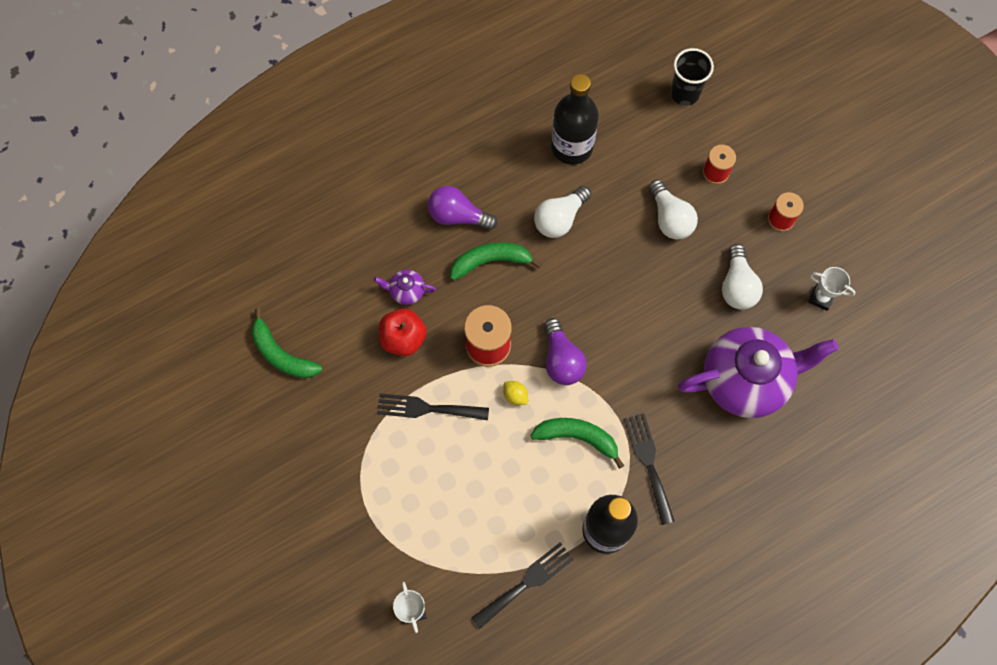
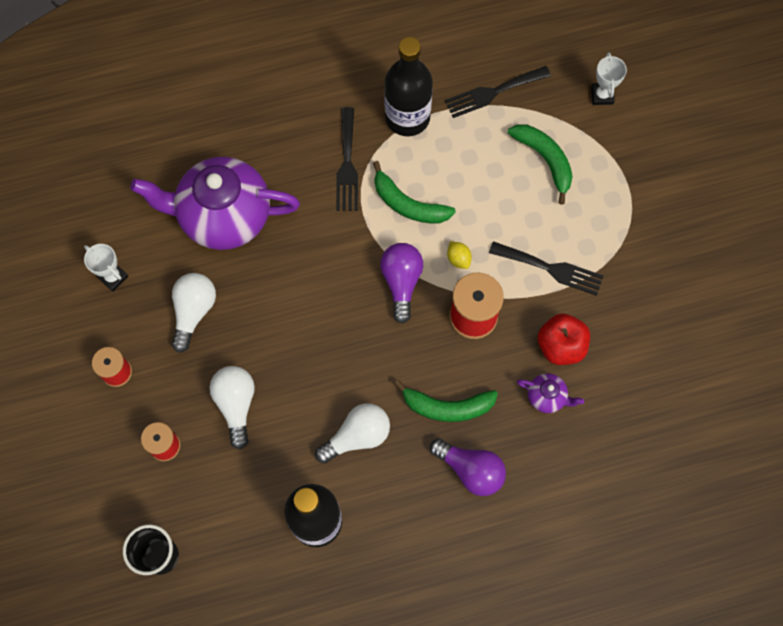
camera: 165 degrees left, 0 degrees up
(281, 354) = (693, 362): green banana -> green banana (545, 160)

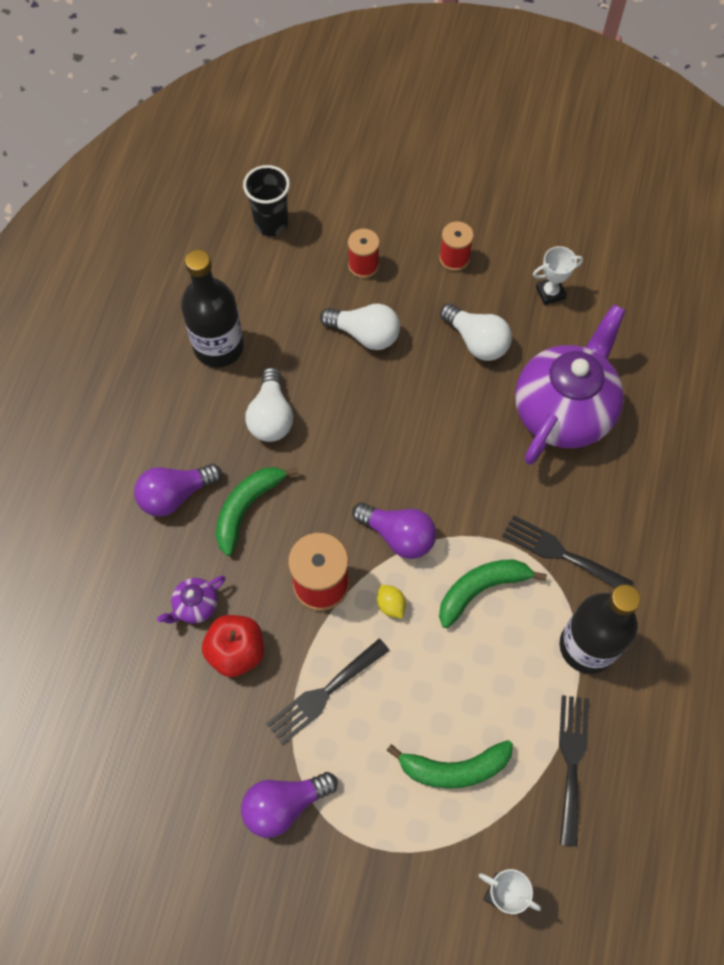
camera: 120 degrees right, 5 degrees down
(458, 259) = (391, 605): yellow lemon -> yellow lemon turned 60 degrees clockwise
(639, 252) = (284, 804): none -> purple light bulb

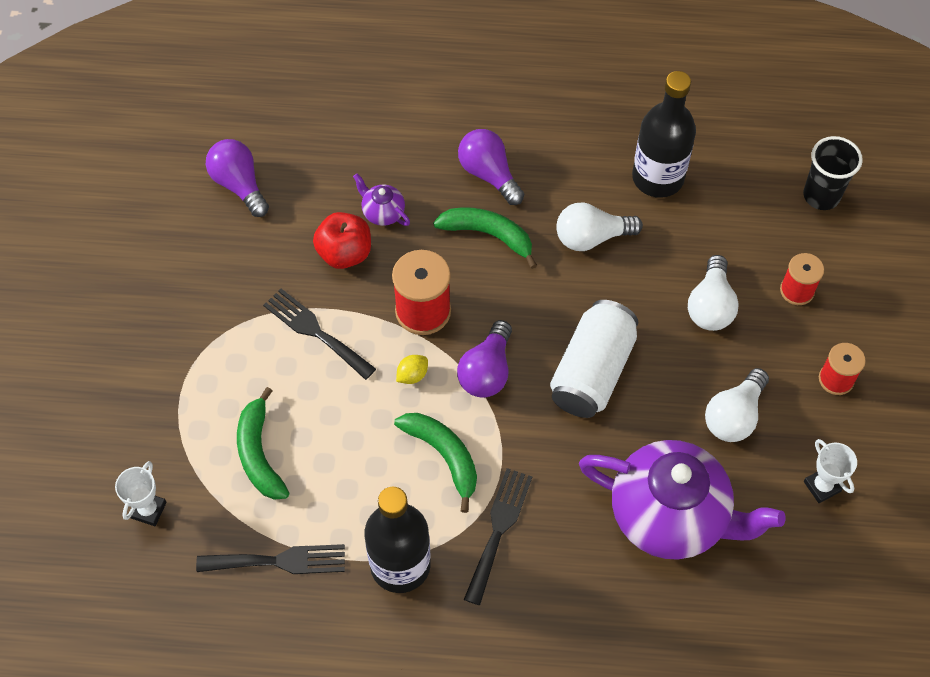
camera: 80 degrees right, 5 degrees down
(284, 804) = (210, 317): purple light bulb -> purple light bulb (239, 185)
(414, 444) = (592, 371): none -> white can

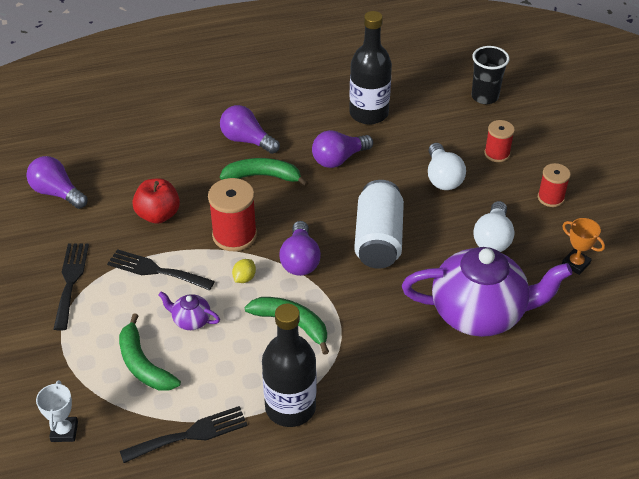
camera: 20 degrees left, 15 degrees down
(382, 212) = (177, 182): purple teapot -> purple teapot (191, 320)
(498, 529) = (356, 360): black fork -> black fork (70, 281)
(591, 237) = (339, 159): white light bulb -> purple light bulb
(822, 486) = (575, 264): white trophy -> orange trophy

